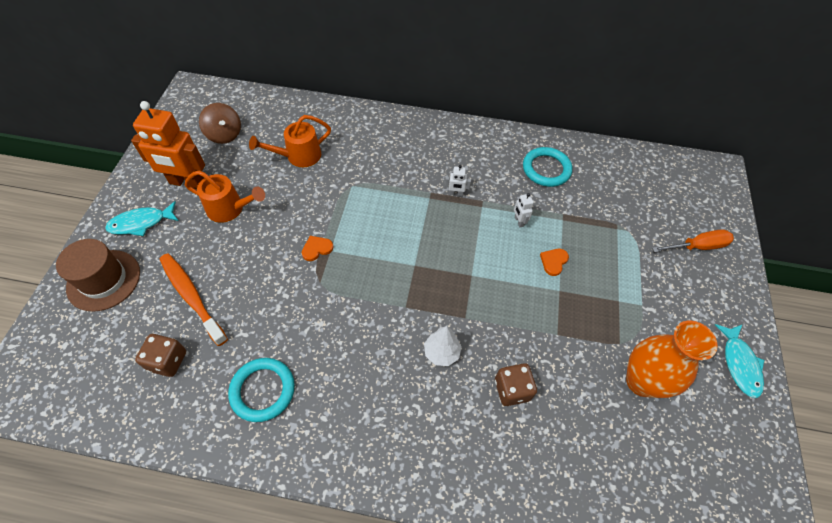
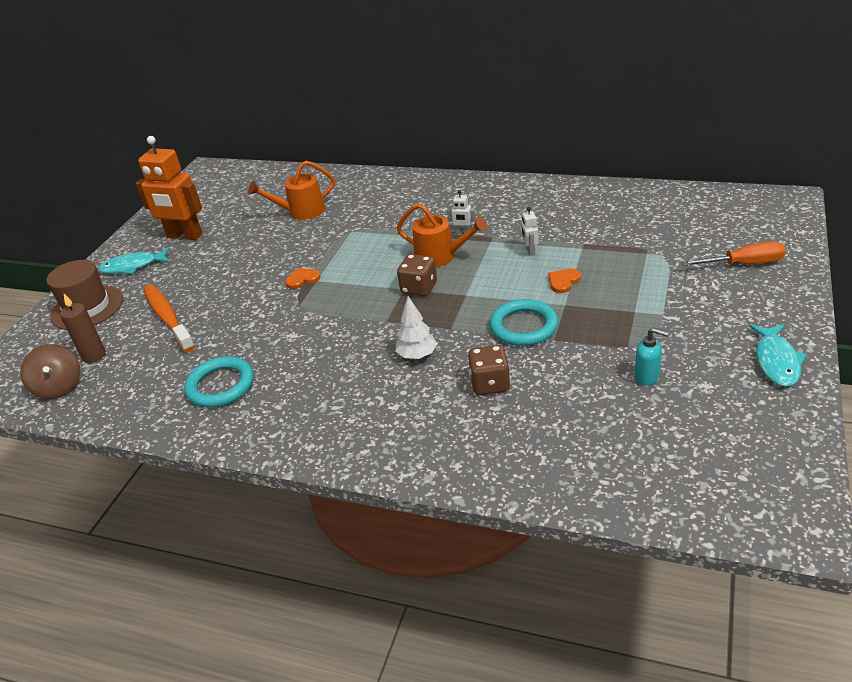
camera: 15 degrees right, 20 degrees down
(124, 347) = (94, 355): none -> brown candle
(168, 361) = (133, 364): brown dice -> brown dice (419, 288)
(224, 134) = (230, 199): brown spinning top -> brown spinning top (59, 387)
(230, 209) = (222, 253): orange watering can -> orange watering can (441, 256)
(546, 169) = (572, 209): turquoise ring -> turquoise ring (523, 326)
(641, 381) = (647, 377): orange vase -> turquoise soap dispenser

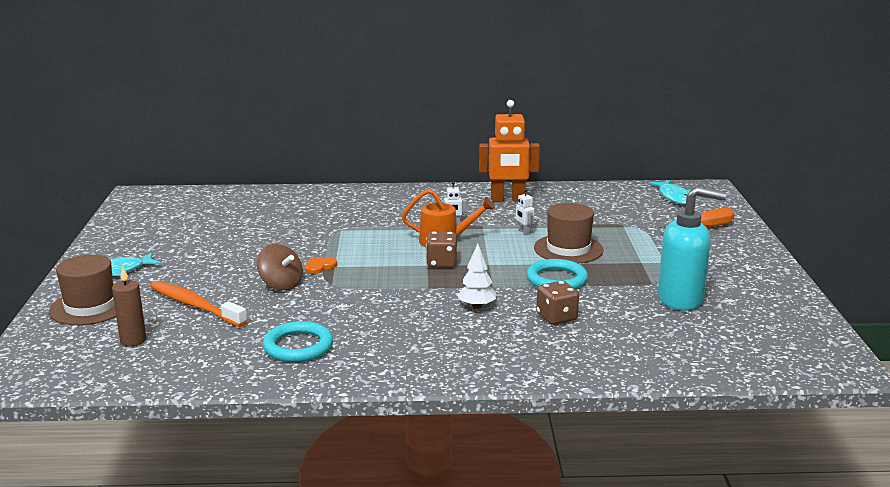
camera: 25 degrees left, 15 degrees down
(59, 387) = (113, 367): brown spinning top -> brown spinning top (281, 284)
(184, 236) = (158, 245): orange robot -> orange robot (507, 199)
(301, 212) = (275, 220): orange watering can -> none
(563, 281) = (568, 249): orange heart -> brown hat
(647, 377) = (681, 299): turquoise soap dispenser -> turquoise soap dispenser, size x2.23
(776, 361) = (769, 281): turquoise fish -> turquoise fish (674, 197)

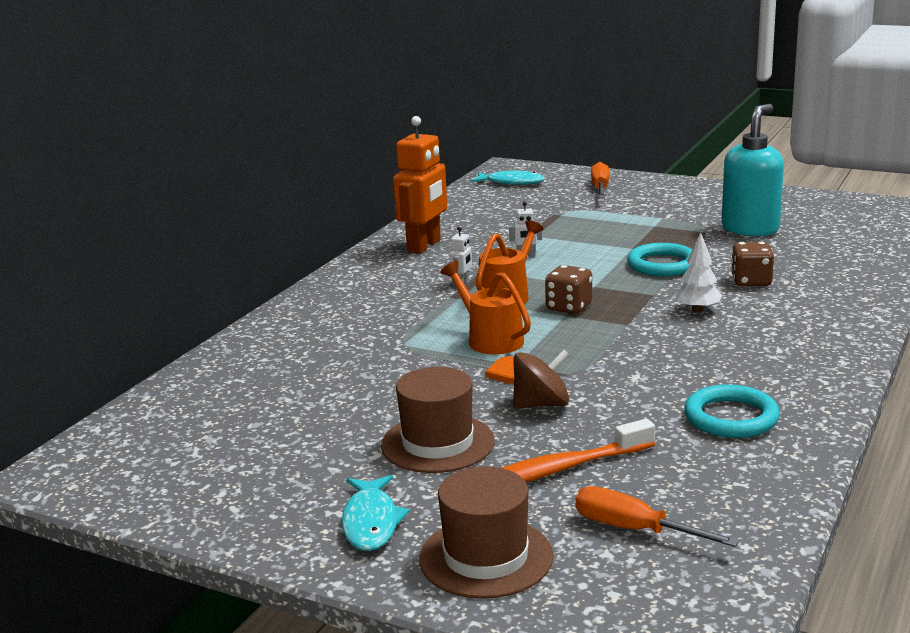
camera: 60 degrees left, 0 degrees up
(133, 340) = (635, 530): brown candle -> orange screwdriver
(367, 251) = (490, 339): none -> orange watering can
(568, 249) = (592, 246): brown hat -> brown hat (437, 443)

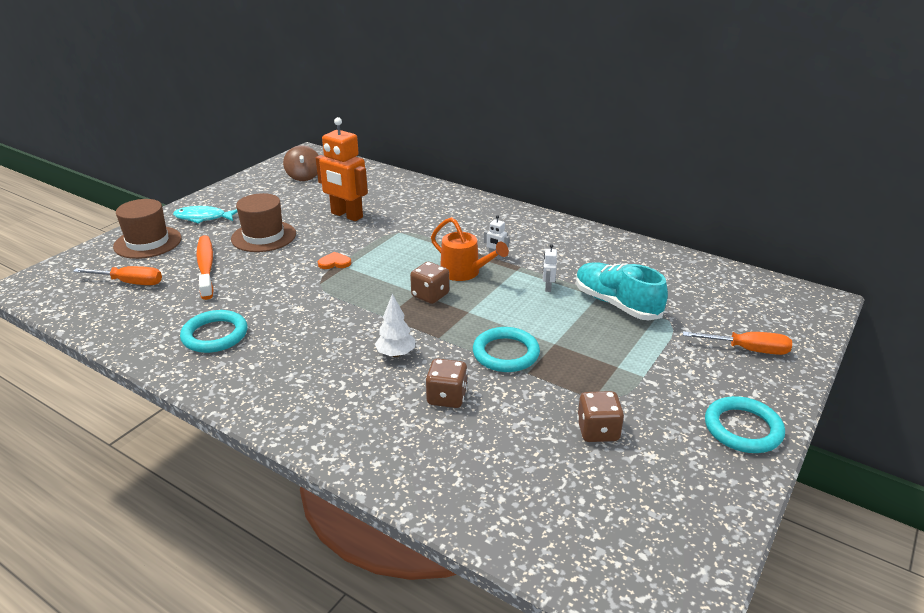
camera: 95 degrees right, 10 degrees up
(424, 246) = (581, 246): orange robot -> orange robot (346, 215)
(490, 339) = (390, 260): orange watering can -> none
(511, 182) = (762, 298): turquoise fish -> none
(541, 404) = (285, 270): brown spinning top -> brown spinning top (304, 176)
(547, 228) = (616, 304): none -> turquoise shoe
(635, 530) = (130, 282): orange screwdriver -> orange screwdriver turned 60 degrees clockwise
(709, 191) = (743, 428): none -> turquoise ring
(750, 229) = (598, 431): turquoise soap dispenser -> brown dice

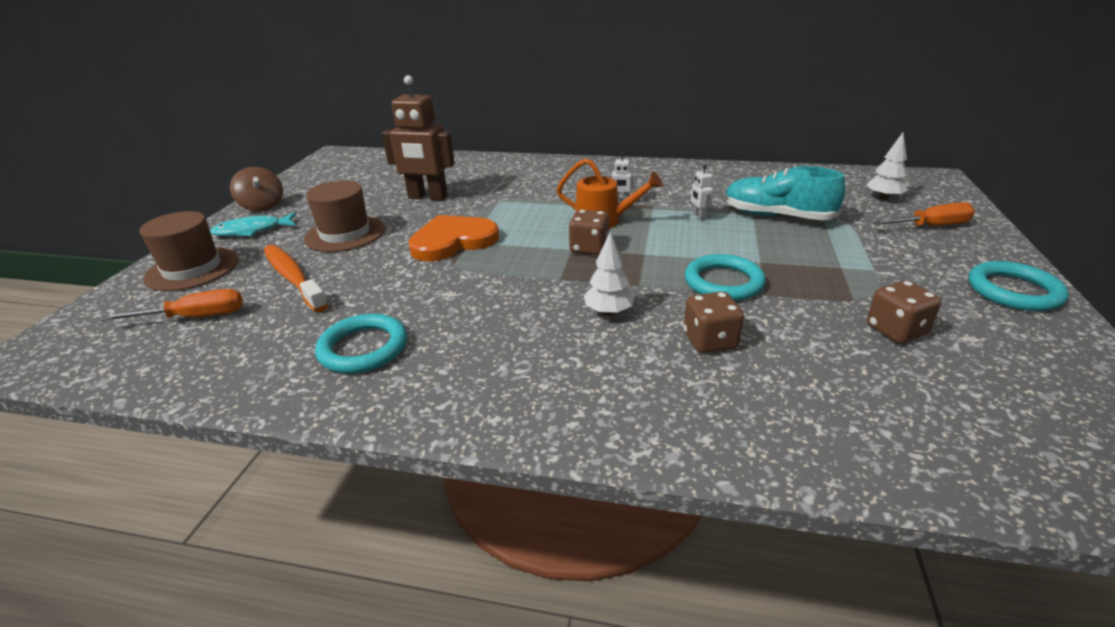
camera: 20 degrees left, 0 degrees up
(304, 176) = (348, 173): brown spinning top -> brown spinning top (262, 206)
(334, 263) = (453, 241): orange heart -> orange heart, size x2.29
(346, 215) = (427, 197): orange robot -> brown robot
(739, 310) = (883, 198): none -> white tree

